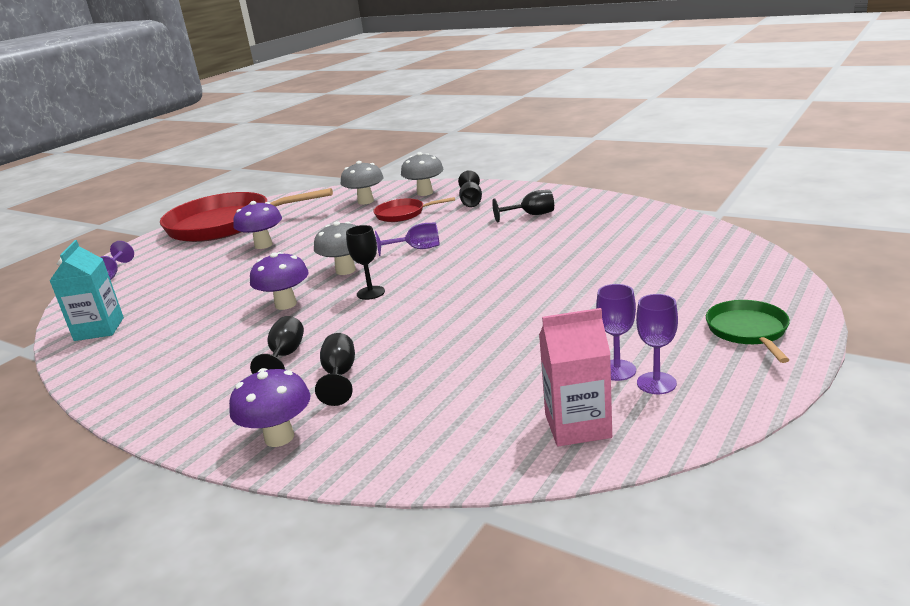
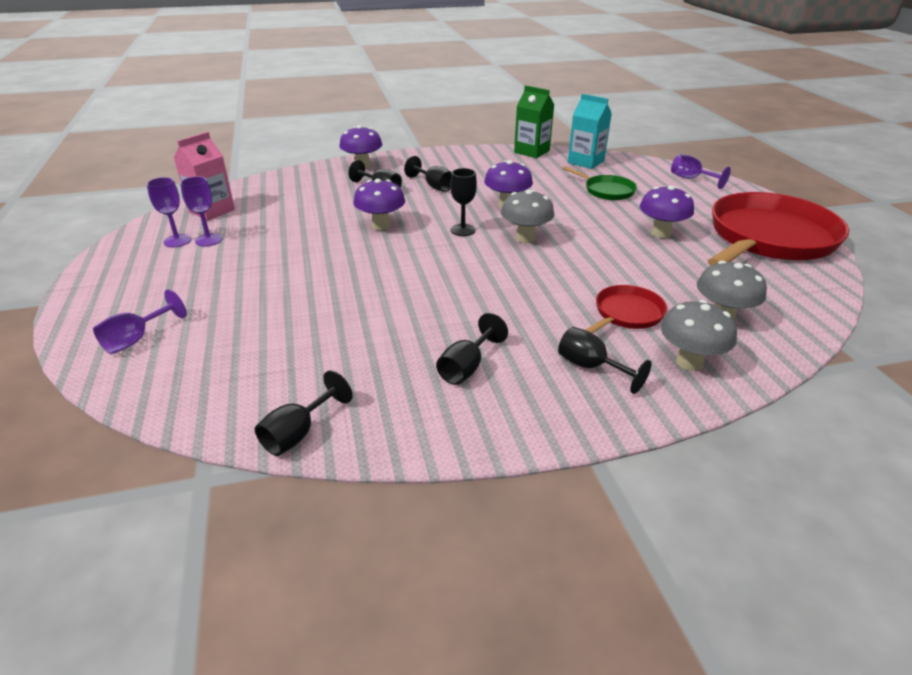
camera: 130 degrees right, 10 degrees up
(84, 369) = (531, 151): none -> green carton
(417, 249) = (508, 276): purple goblet -> purple goblet (136, 339)
(424, 322) = (381, 226): none -> purple mushroom
(655, 213) = (298, 433): none -> black goblet
(748, 331) = (120, 293): green pan -> green pan (606, 191)

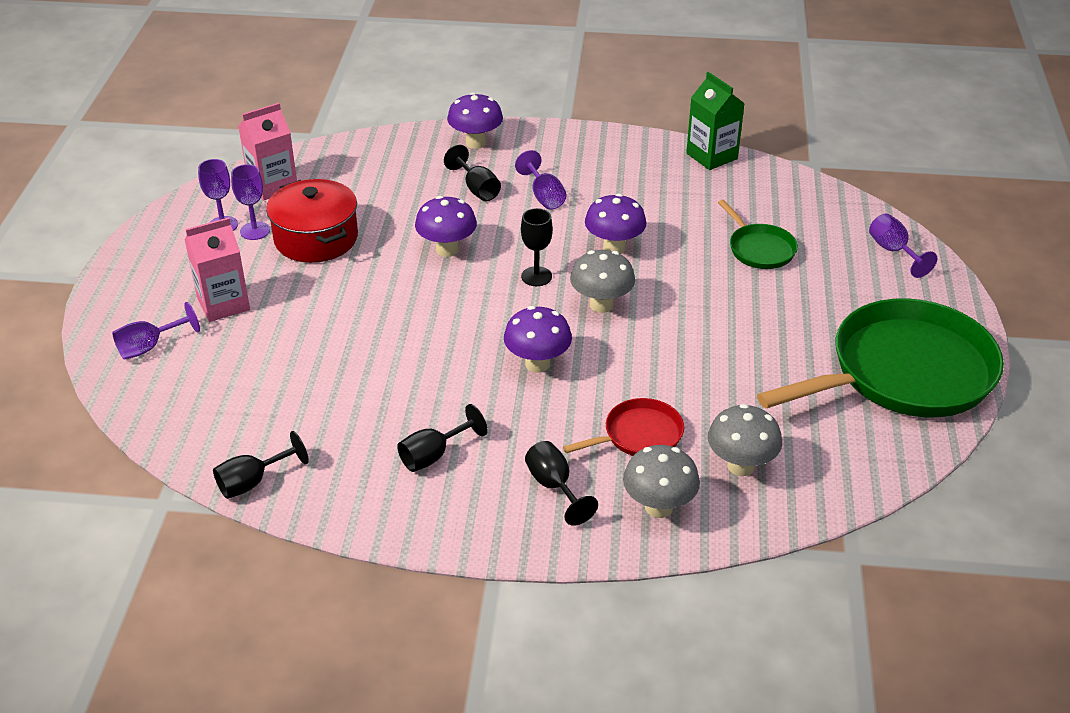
camera: 20 degrees right, 5 degrees up
(201, 293) = (223, 304): none -> pink carton
(266, 236) = (316, 238): none -> red pot
(434, 186) = (544, 196): black goblet -> purple goblet
(586, 162) = (772, 190): turquoise carton -> none
(661, 233) = (772, 334): purple mushroom -> purple mushroom (537, 364)
(768, 238) = (904, 372): red pan -> green pan

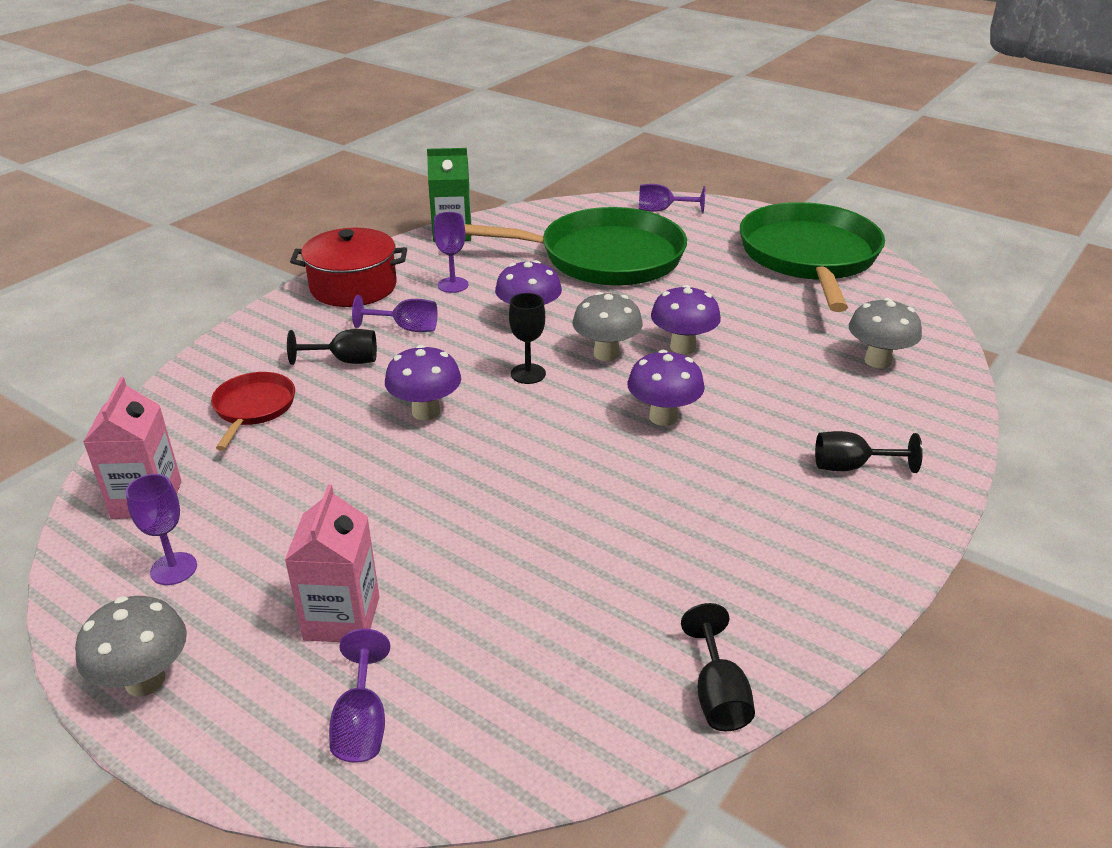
camera: 60 degrees left, 5 degrees down
(255, 231) = (221, 543): purple goblet -> purple goblet (453, 285)
(316, 238) = (298, 497): red pot -> red pot (353, 287)
(434, 455) = (759, 529): black goblet -> none
(476, 143) = (265, 336): purple mushroom -> purple mushroom (682, 347)
(639, 435) = (806, 396): red pan -> red pan (253, 408)
(658, 507) = (909, 418): grey mushroom -> grey mushroom (145, 681)
(759, 249) = (604, 257): green pan -> green pan, size x2.19

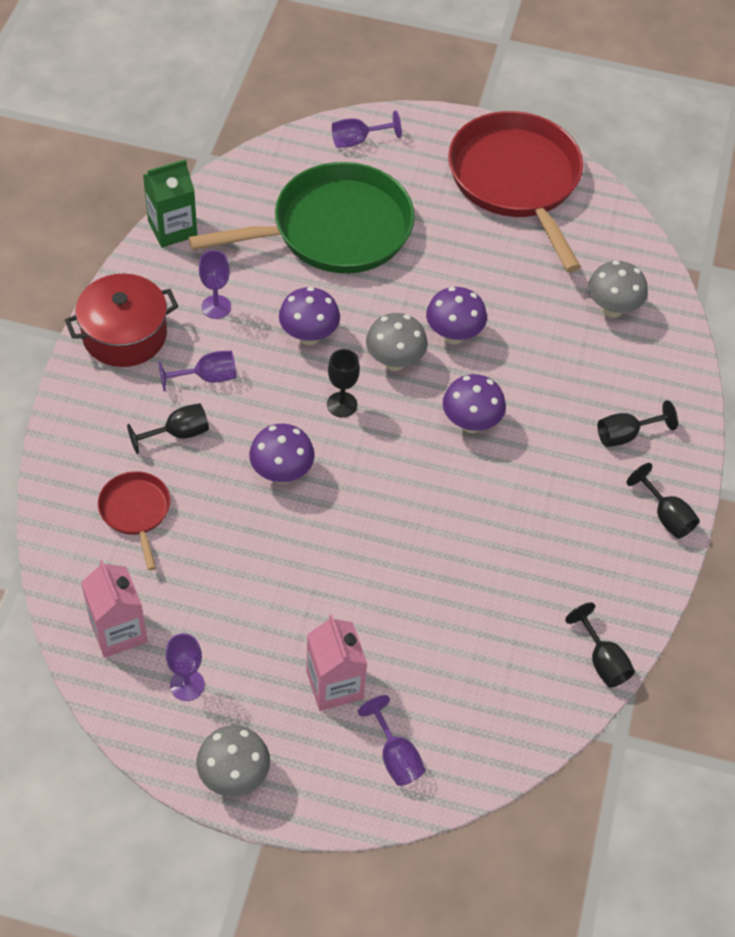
camera: 25 degrees left, 20 degrees up
(809, 257) = (516, 180): green pan -> red pan
(877, 556) = (666, 516): none -> black goblet

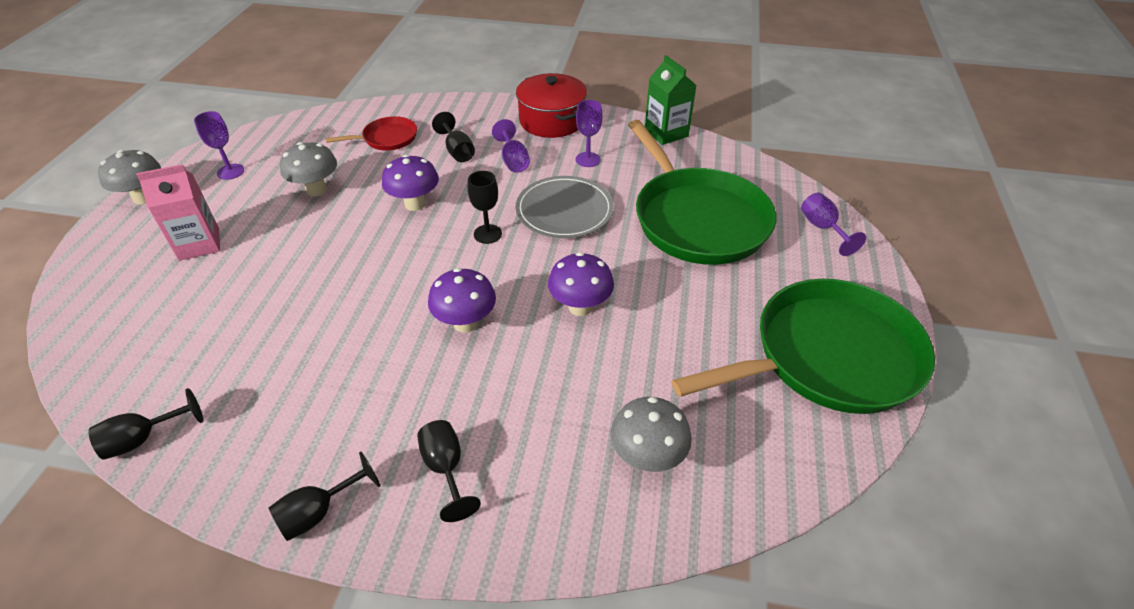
camera: 90 degrees right, 10 degrees down
(118, 631) = (286, 140): pink carton -> none
(309, 336) = (564, 210): purple mushroom -> grey plate
(394, 361) = (540, 265): grey mushroom -> grey mushroom (316, 190)
(395, 756) = (114, 282): purple goblet -> none
(516, 180) = (828, 357): red pan -> green pan

